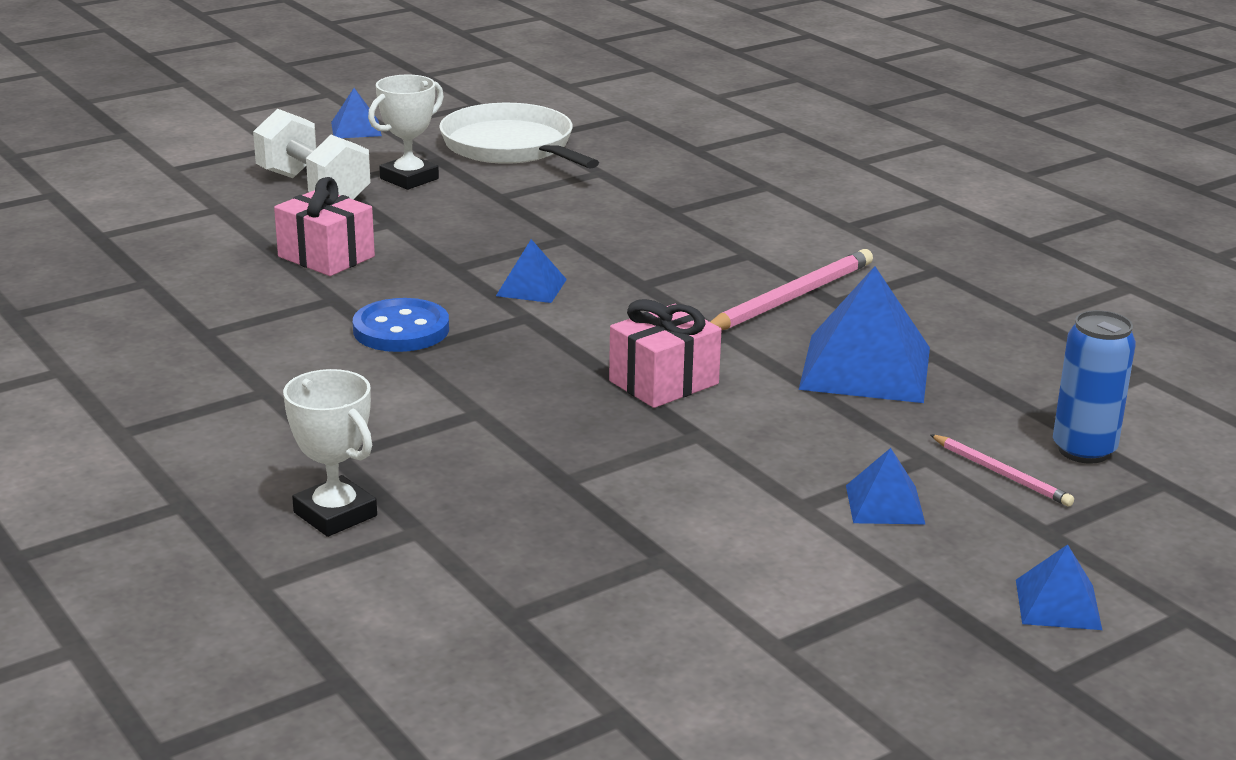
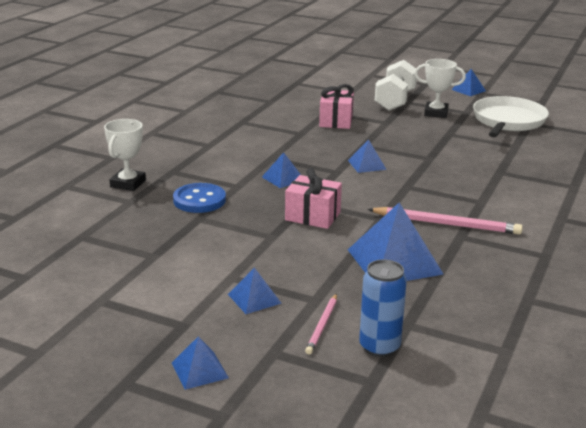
camera: 60 degrees right, 0 degrees up
(401, 330) = (290, 152): blue button -> blue button (199, 200)
(498, 366) = (283, 178): none -> blue pyramid

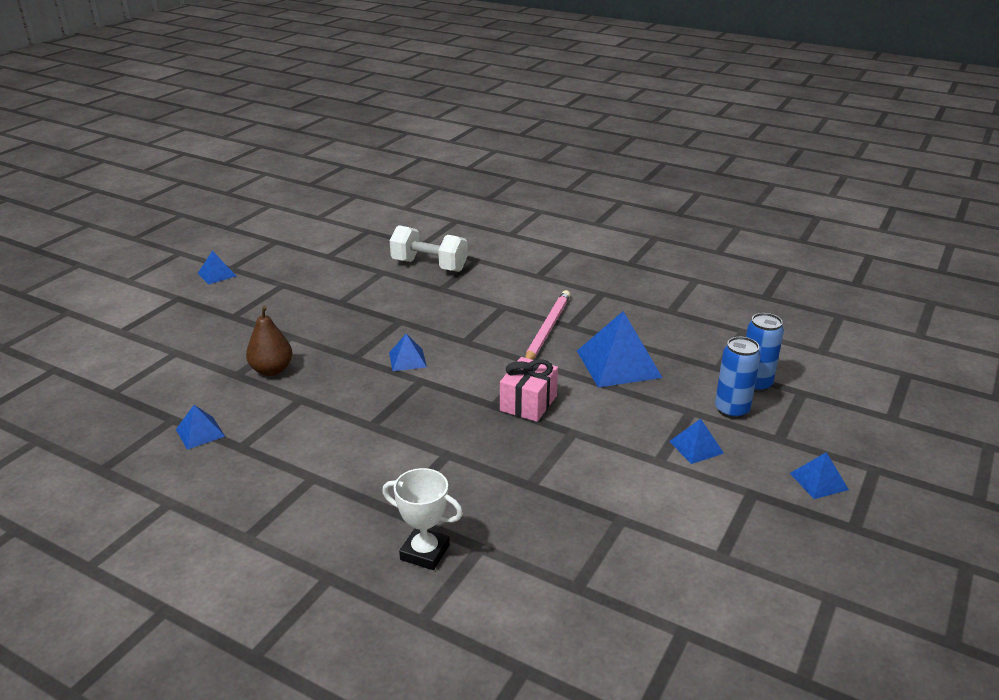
camera: 85 degrees left, 5 degrees up
(199, 200) = (483, 485): blue button -> none
(283, 178) = (432, 418): blue pyramid -> blue pyramid (200, 432)
(322, 325) = (731, 410): pink pencil -> blue can
(336, 121) = (272, 370): pink gift -> brown pear
(395, 101) = (225, 323): white dumbbell -> white dumbbell (429, 265)
(436, 113) = (277, 302): white trophy -> none
(508, 121) = (319, 266): white pan -> none

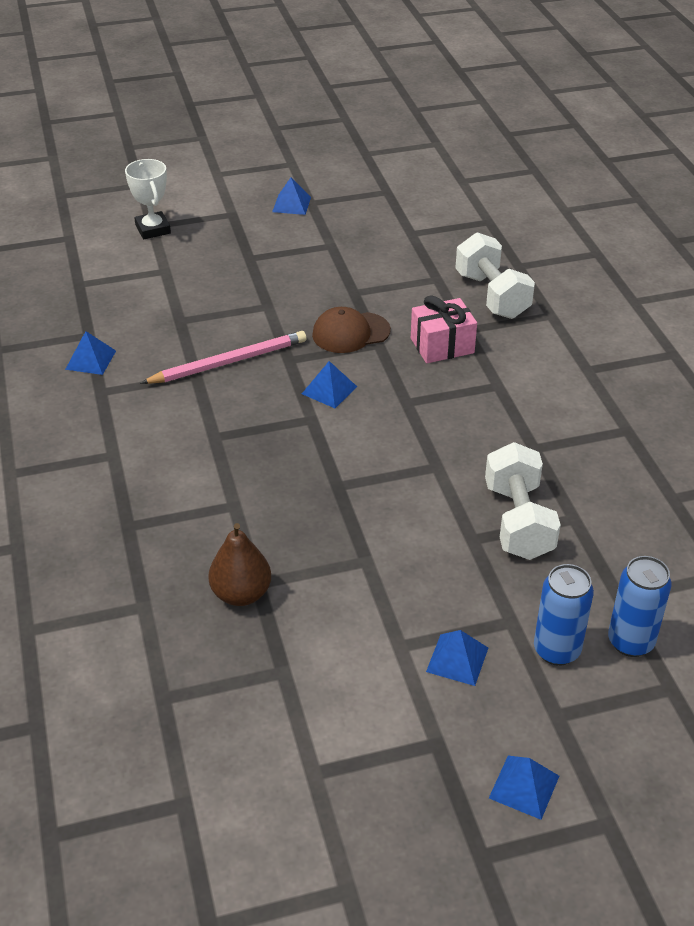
camera: 45 degrees right, 10 degrees up
(272, 370) = (210, 332): brown pear -> brown pear (241, 594)
(372, 324) = (350, 333): none -> brown cap
(425, 552) = (101, 578): white trophy -> white trophy (153, 229)
(528, 403) = (370, 504): pink gift -> pink gift (442, 346)
(547, 329) = (503, 438): pink pencil -> pink pencil (228, 362)
(618, 364) = (518, 521): blue pyramid -> white dumbbell

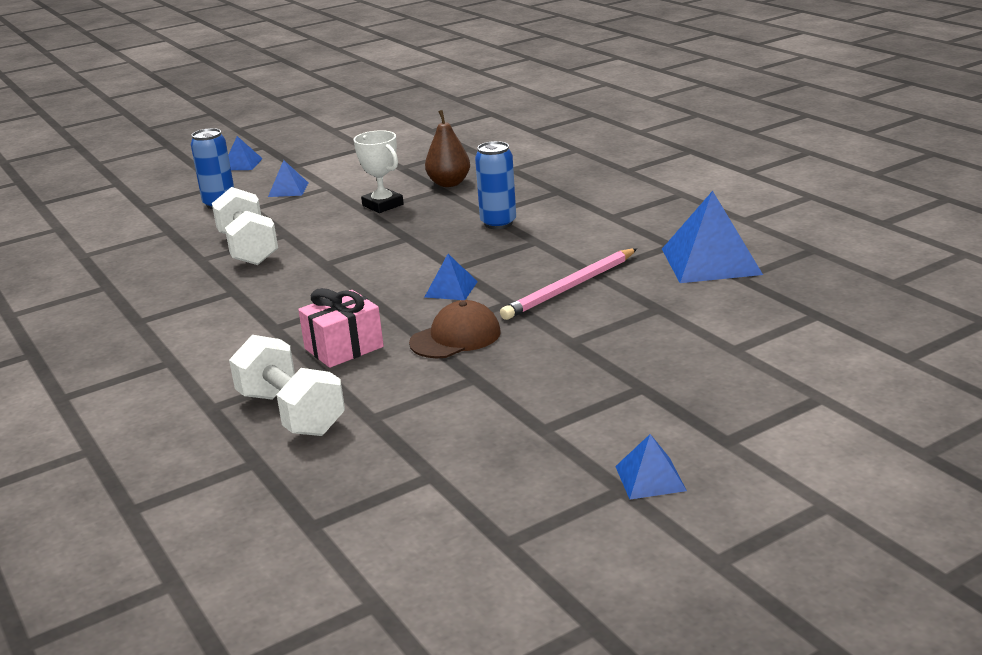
camera: 165 degrees right, 15 degrees down
(90, 360) = (710, 261): blue pyramid -> blue pyramid, size x1.95
(153, 229) = (813, 392): white trophy -> white trophy (382, 205)
(630, 642) = (166, 216): blue can -> blue can (498, 223)

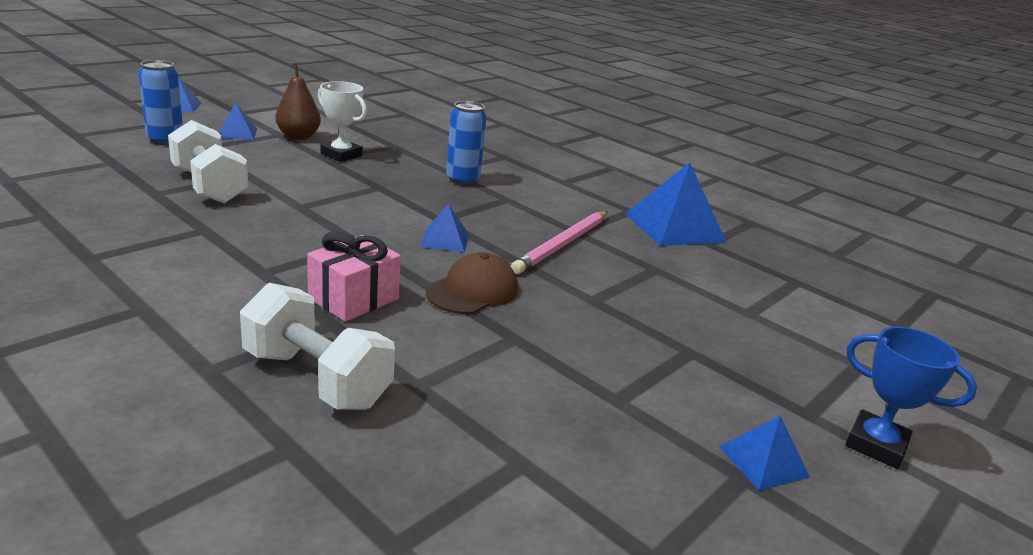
camera: 20 degrees left, 0 degrees up
(449, 183) = (399, 141): brown pear -> brown pear (298, 137)
(777, 467) = (876, 445): none -> blue trophy

